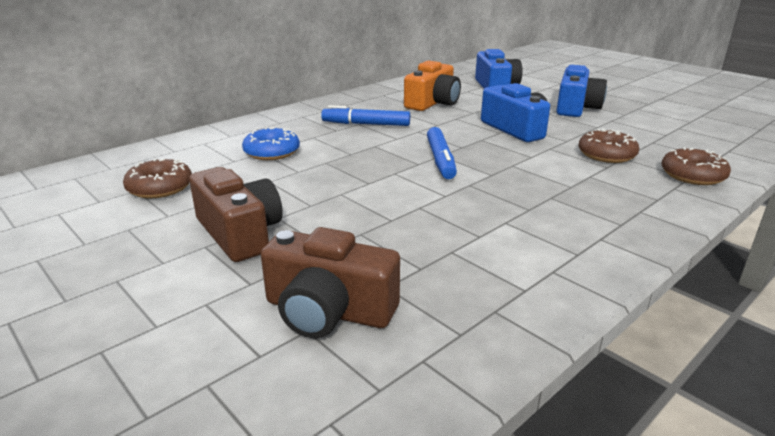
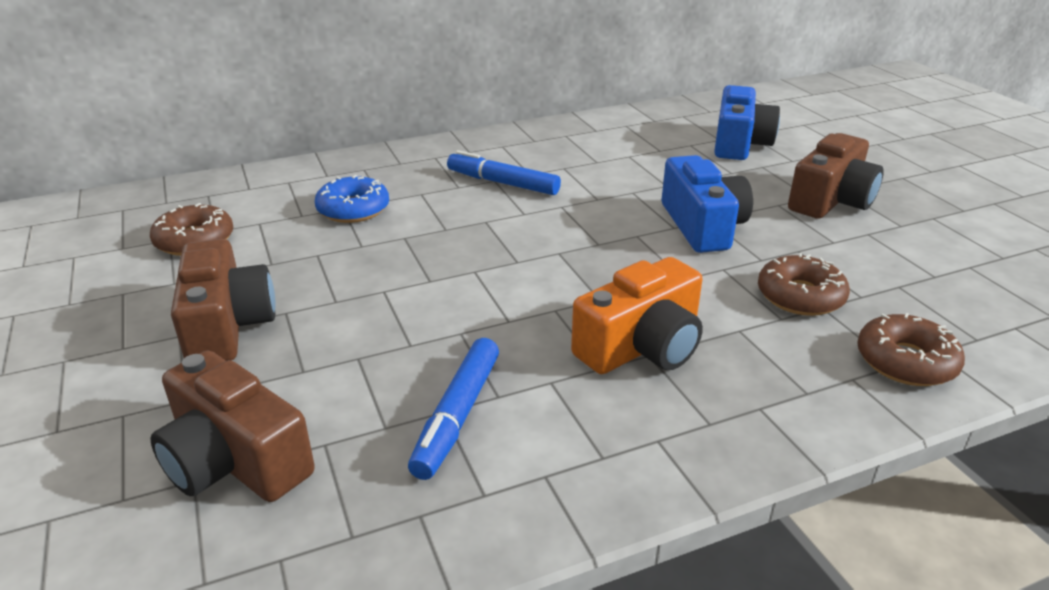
camera: 20 degrees right, 5 degrees up
(433, 103) = (622, 159): orange camera -> orange camera (642, 346)
(440, 160) = (550, 261): blue marker -> blue marker (457, 415)
(576, 107) = (831, 200): blue camera -> brown camera

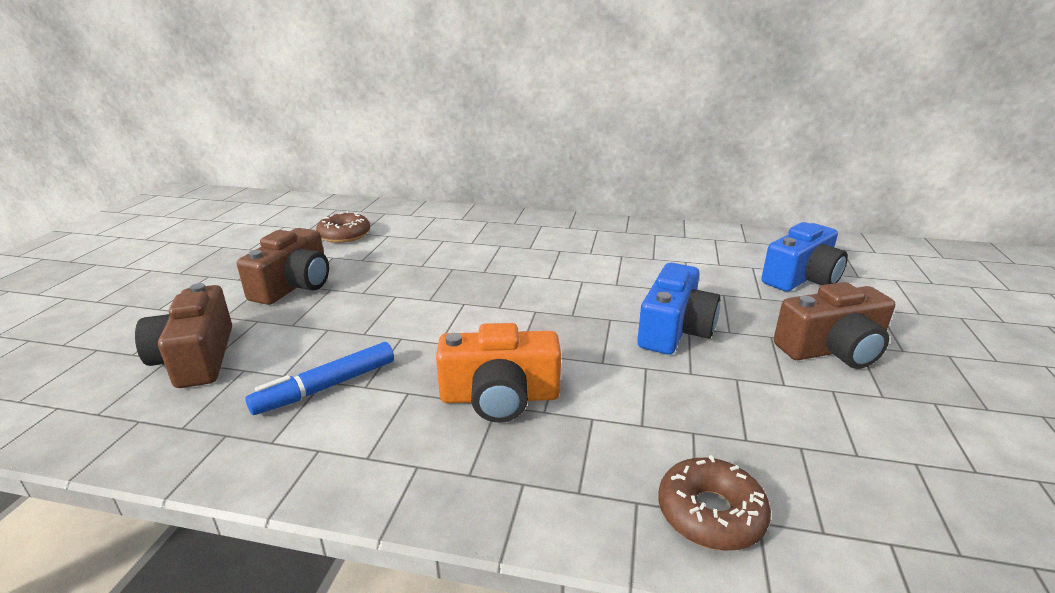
camera: 35 degrees right, 5 degrees down
(353, 209) = (447, 243): blue donut -> none
(503, 183) = (562, 253): blue marker -> none
(800, 296) = (684, 415): brown donut -> none

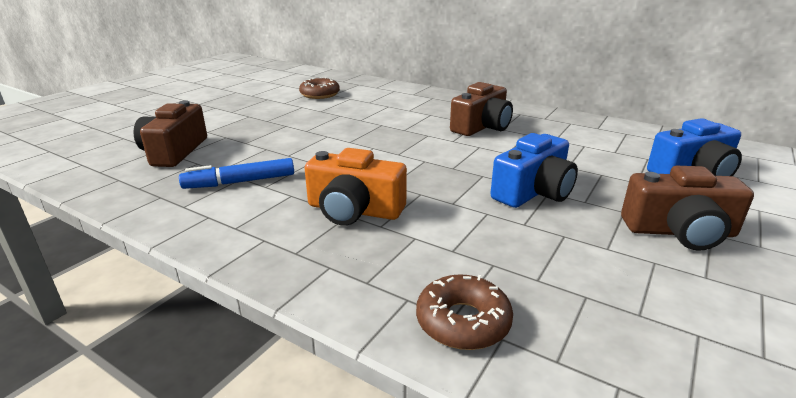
camera: 20 degrees right, 0 degrees up
(294, 285) = (264, 120): brown camera -> brown camera (482, 127)

